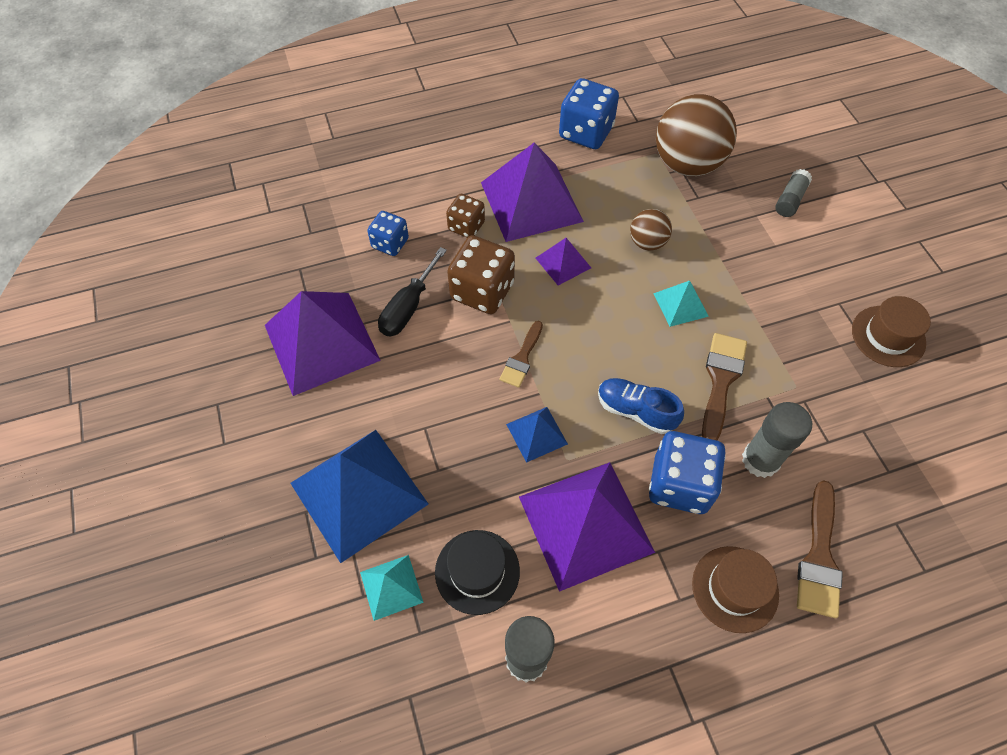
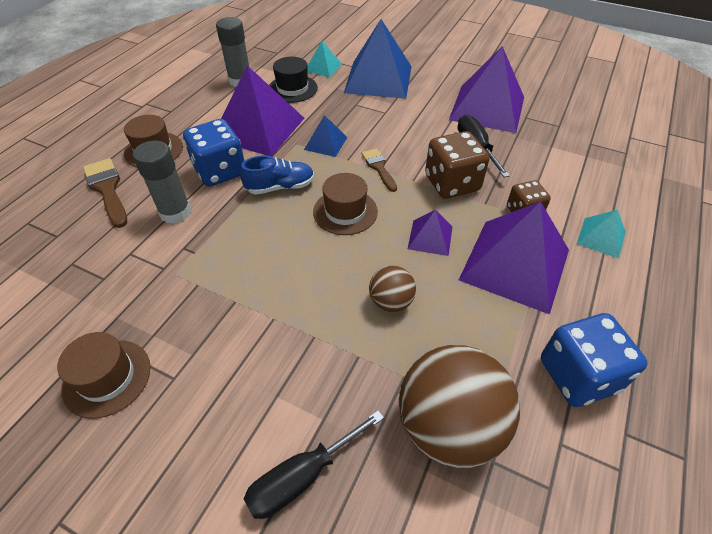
camera: 135 degrees right, 10 degrees down
(390, 243) = (544, 169): blue dice -> none
(603, 336) = (345, 211): none -> brown hat
(680, 304) = (314, 271): turquoise pyramid -> turquoise pyramid (601, 237)
(721, 380) = (238, 240): brown brush -> none
(790, 200) = (302, 476): grey glue stick -> black screwdriver

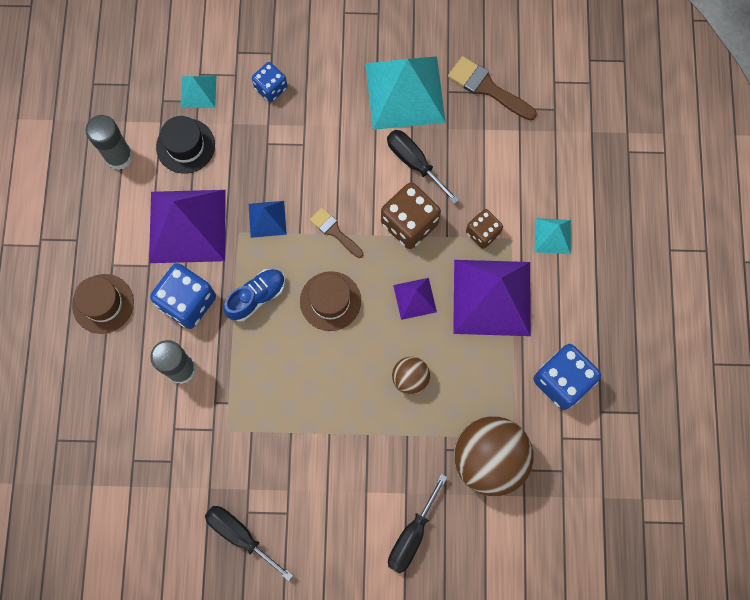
camera: 25 degrees left, 25 degrees up
(107, 189) = (97, 371): brown brush -> brown brush (487, 88)
(107, 378) = (240, 535): brown hat -> black screwdriver
(378, 79) = (271, 88): blue pyramid -> blue dice
(487, 108) = (405, 92): purple pyramid -> turquoise pyramid

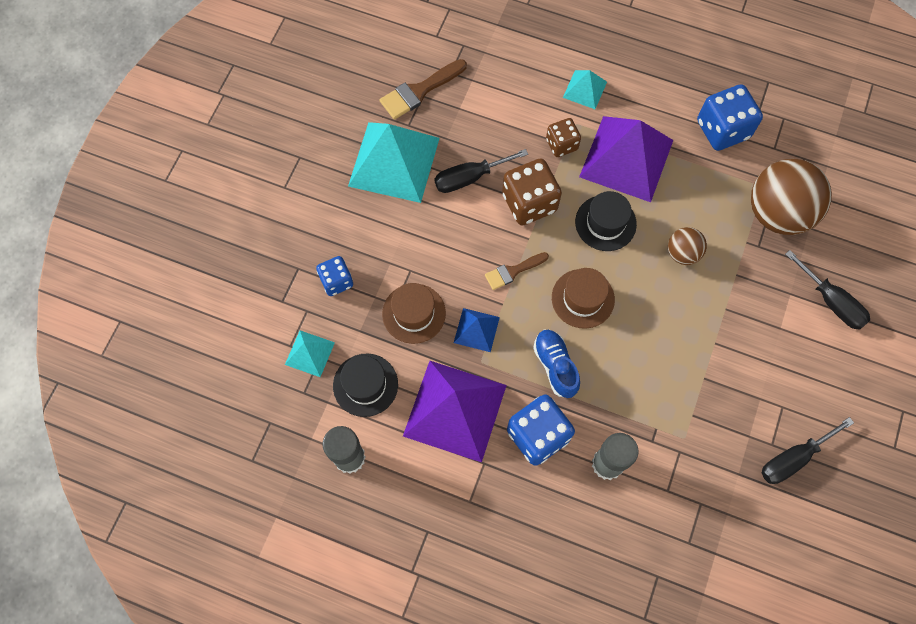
camera: 70 degrees left, 5 degrees down
(103, 303) = (509, 524): brown hat -> brown hat (414, 313)
(415, 298) = (605, 223): purple pyramid -> black hat

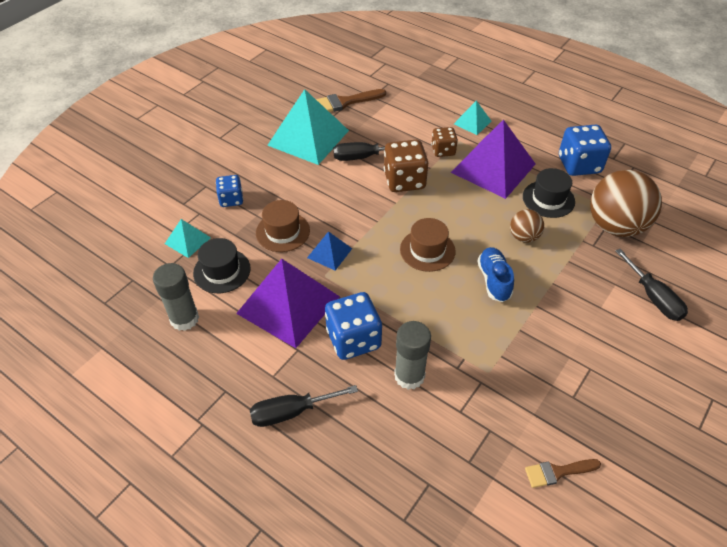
camera: 15 degrees right, 20 degrees down
(513, 271) = (375, 221): brown brush -> brown brush (557, 472)
(555, 366) = (387, 292): blue shoe -> blue shoe (494, 280)
(605, 223) = (463, 205): black hat -> black hat (548, 199)
(793, 458) = (592, 413): black screwdriver -> black screwdriver (291, 412)

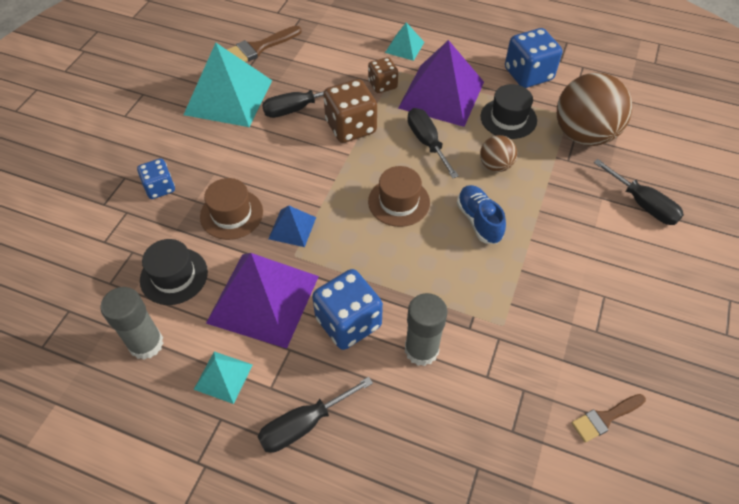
camera: 15 degrees left, 5 degrees up
(187, 240) = (122, 248): turquoise pyramid -> turquoise pyramid (223, 377)
(467, 205) = (427, 142): none -> black screwdriver

